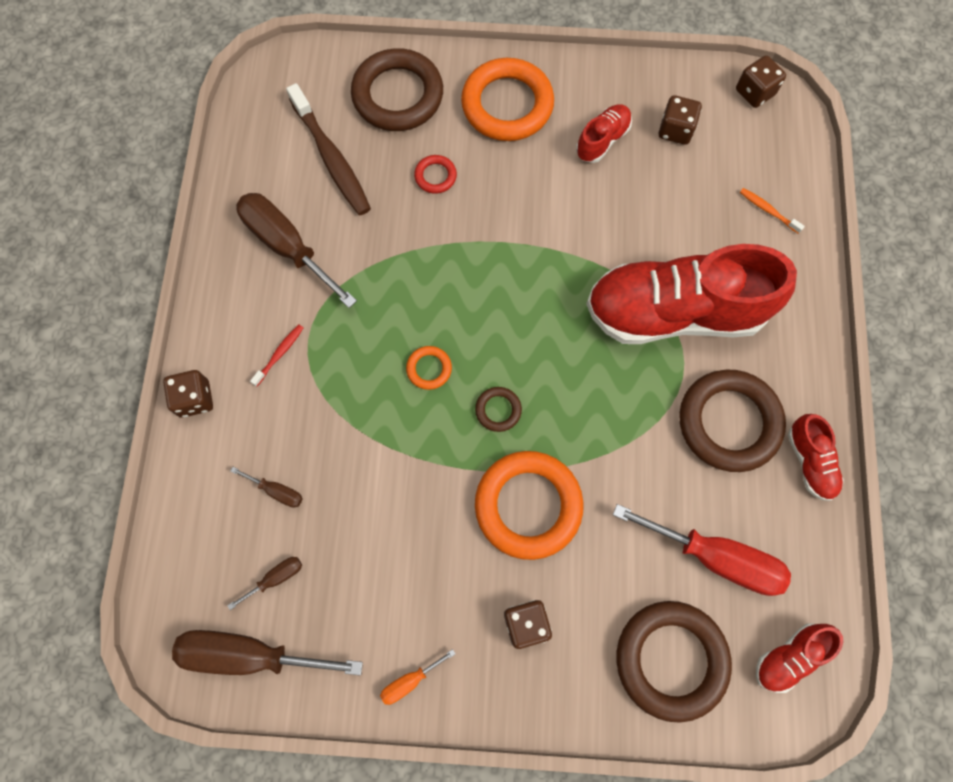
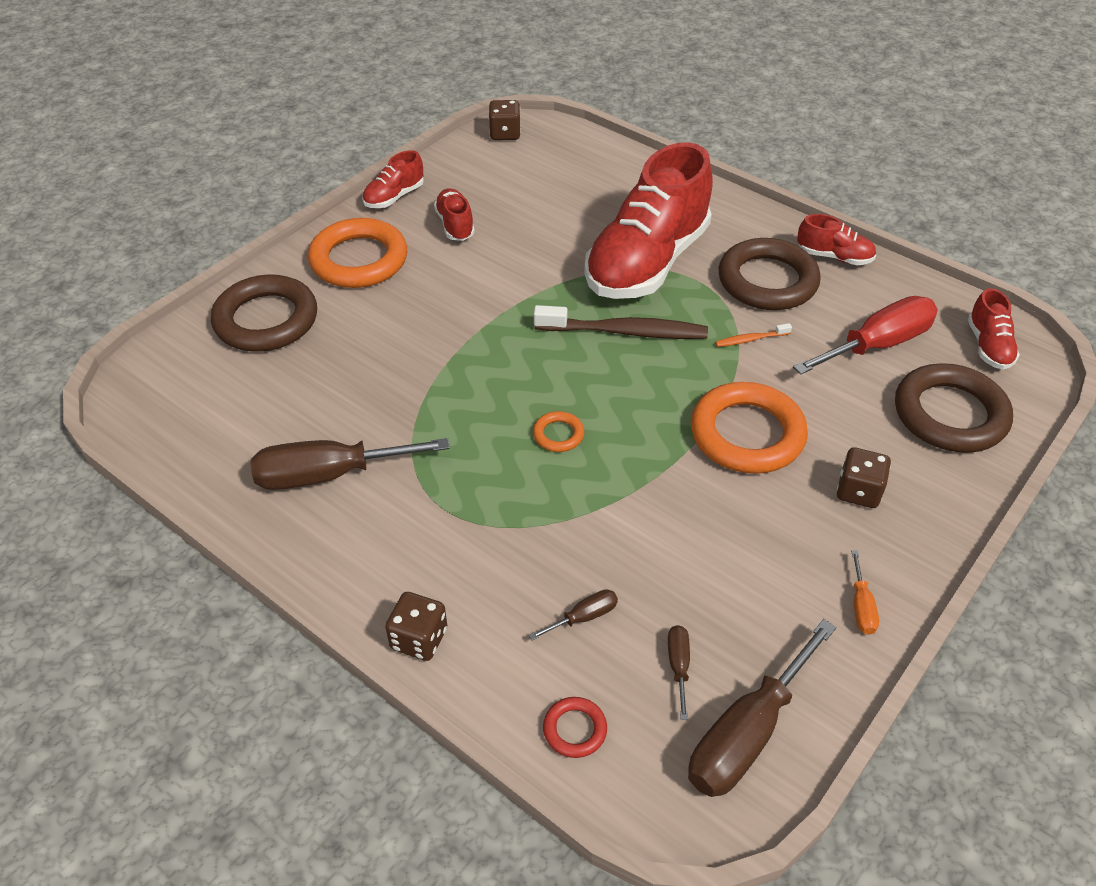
camera: 55 degrees left, 25 degrees down
(279, 354) = (437, 539): red toothbrush -> none
(331, 158) = (274, 396): brown toothbrush -> brown toothbrush (625, 332)
(435, 176) = (374, 336): red ring -> red ring (575, 729)
(498, 410) = (640, 408): brown ring -> none
(600, 73) = (394, 197): none -> red shoe
(675, 130) = (491, 185): brown dice -> none
(768, 210) = (609, 175): orange toothbrush -> orange toothbrush (750, 339)

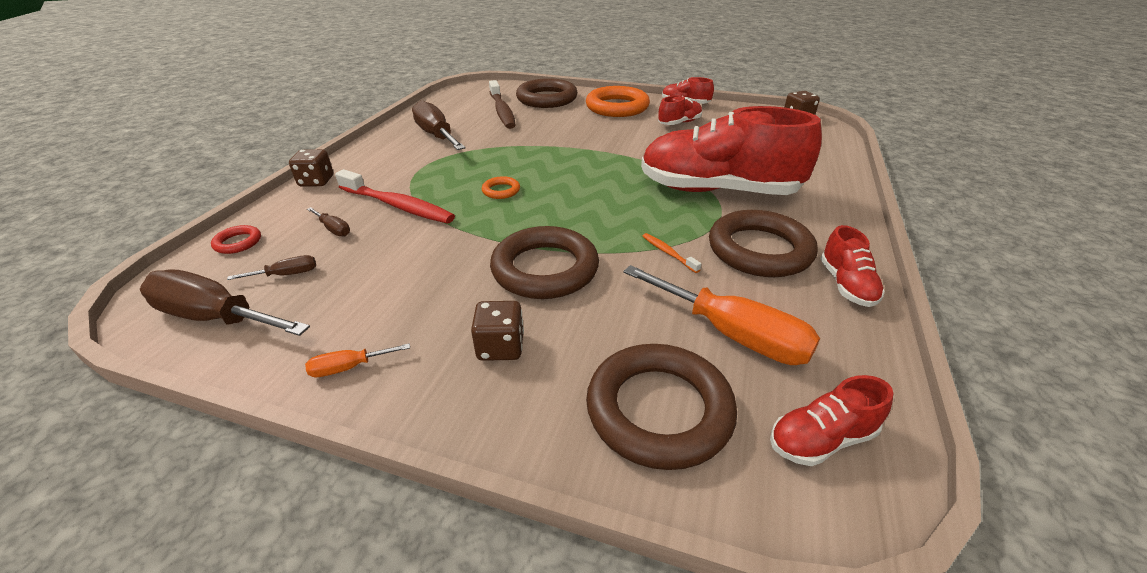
camera: 70 degrees right, 10 degrees down
(549, 544) = (398, 206): none -> red toothbrush
(625, 332) = (626, 196): brown toothbrush -> brown toothbrush (502, 111)
(747, 434) = (545, 269): orange ring -> brown ring
(877, 344) = (732, 334): red screwdriver -> orange screwdriver

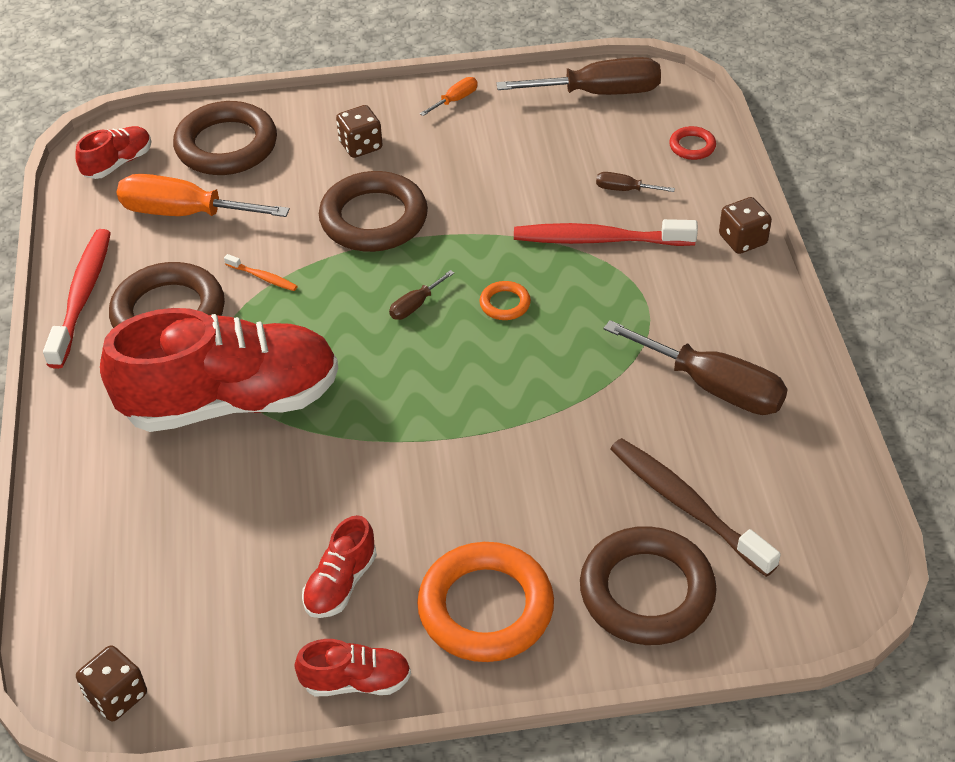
camera: 155 degrees right, 10 degrees up
(286, 274) = (598, 137): brown screwdriver -> brown screwdriver (415, 305)
(846, 285) = (82, 296): red shoe -> red toothbrush

